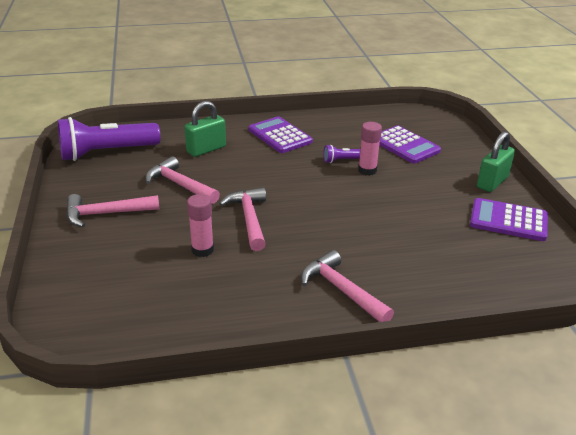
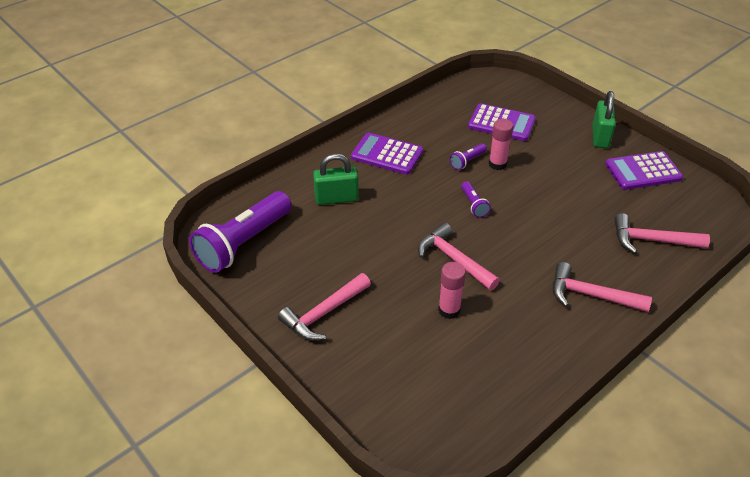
camera: 30 degrees left, 10 degrees up
(180, 185) = (356, 250): pink hammer -> pink hammer (652, 240)
(206, 149) = (336, 198): green padlock -> green padlock turned 60 degrees clockwise
(312, 190) = (473, 205): none -> purple flashlight

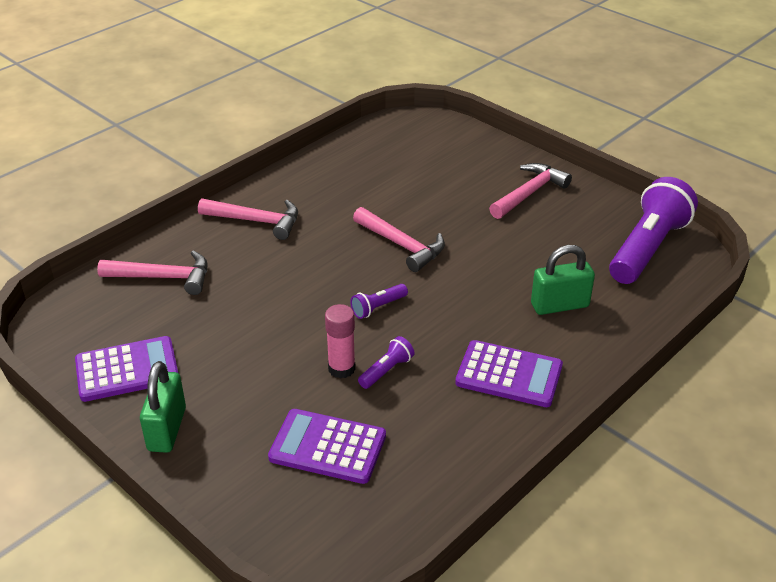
camera: 175 degrees right, 5 degrees down
(449, 310) = (405, 202): pink glue stick -> none
(473, 205) = (378, 307): purple flashlight -> purple flashlight turned 105 degrees counterclockwise

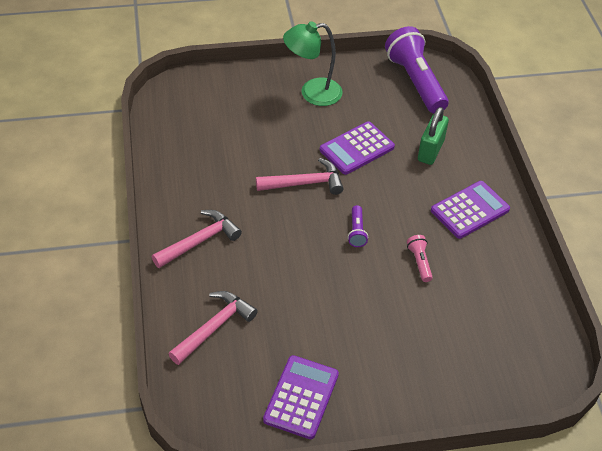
camera: 55 degrees left, 10 degrees up
(167, 429) = (381, 402): green padlock -> none
(327, 447) = (463, 328): purple calculator -> purple calculator (357, 149)
(341, 368) = (399, 282): pink glue stick -> none
(386, 370) = (419, 262): purple flashlight -> pink flashlight
(529, 193) = (312, 93): pink hammer -> green lamp

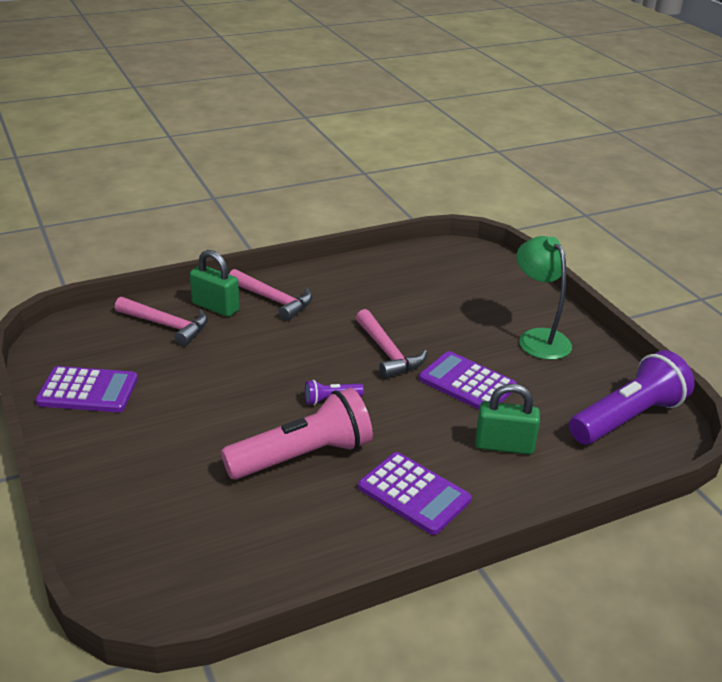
camera: 75 degrees right, 15 degrees down
(195, 286) = (215, 307): none -> green padlock
(419, 262) = (302, 456): pink flashlight -> pink flashlight, size x2.33

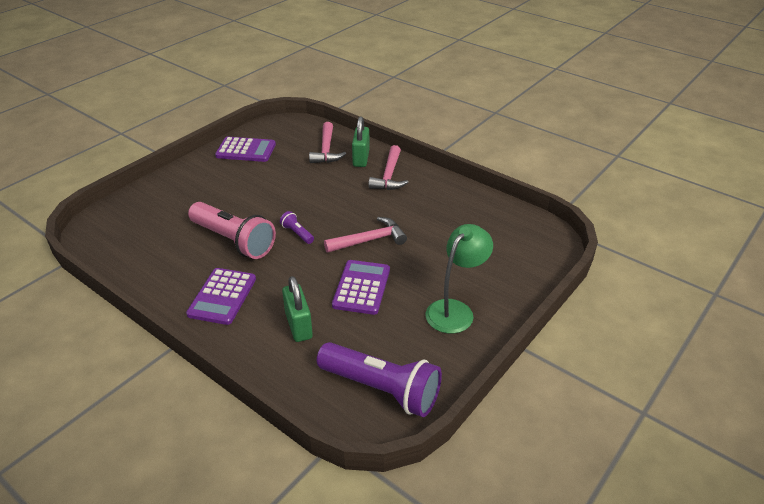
camera: 65 degrees right, 5 degrees up
(88, 391) = (246, 150): purple calculator -> purple calculator turned 60 degrees counterclockwise
(387, 352) = (369, 240): pink hammer -> pink hammer turned 150 degrees counterclockwise

